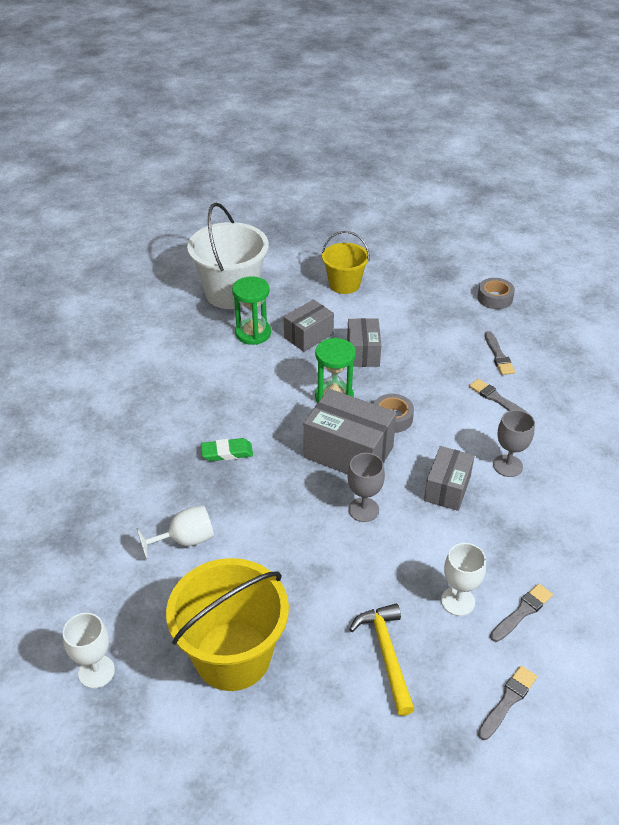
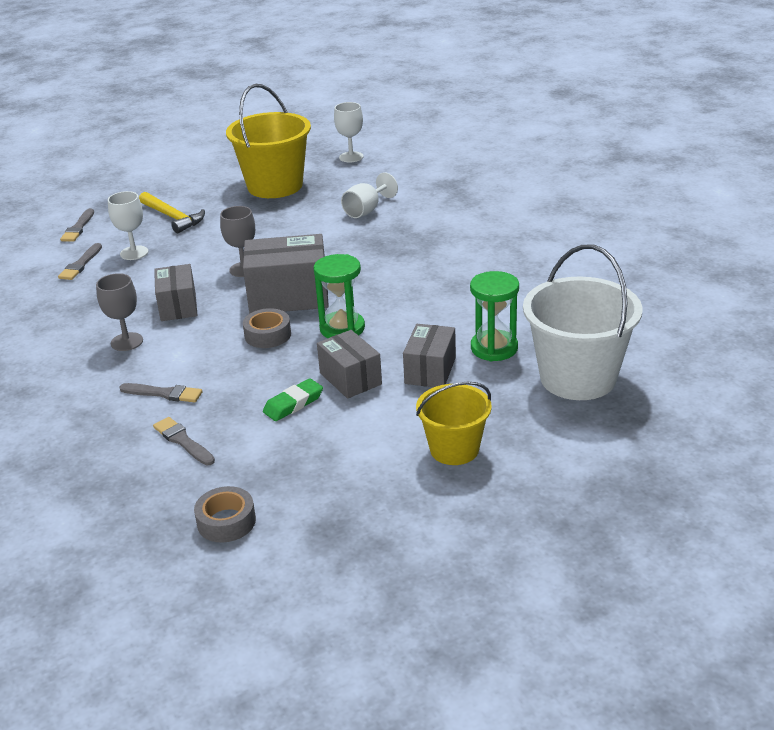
camera: 150 degrees right, 10 degrees down
(227, 452) = (396, 258): green eraser -> green eraser (293, 404)

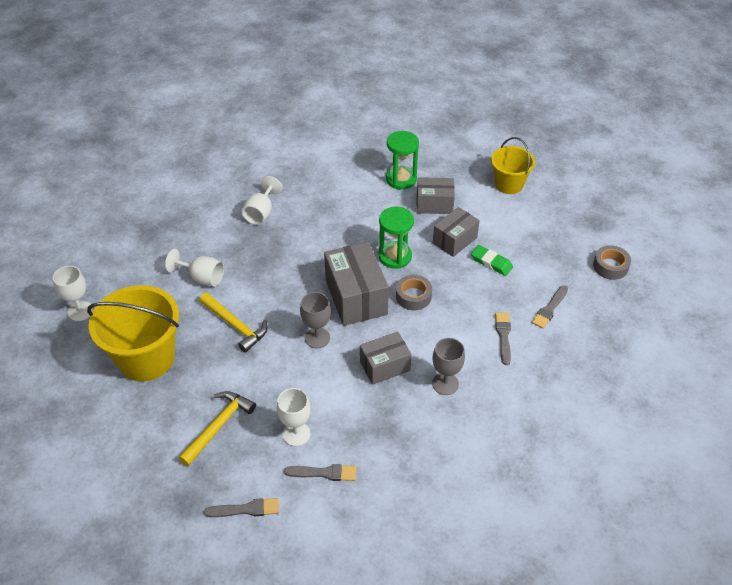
camera: 105 degrees left, 15 degrees up
(288, 227) = (235, 326): none -> yellow hammer
(457, 244) = (261, 213): none -> white goblet
(578, 378) = (423, 142): white bucket -> none

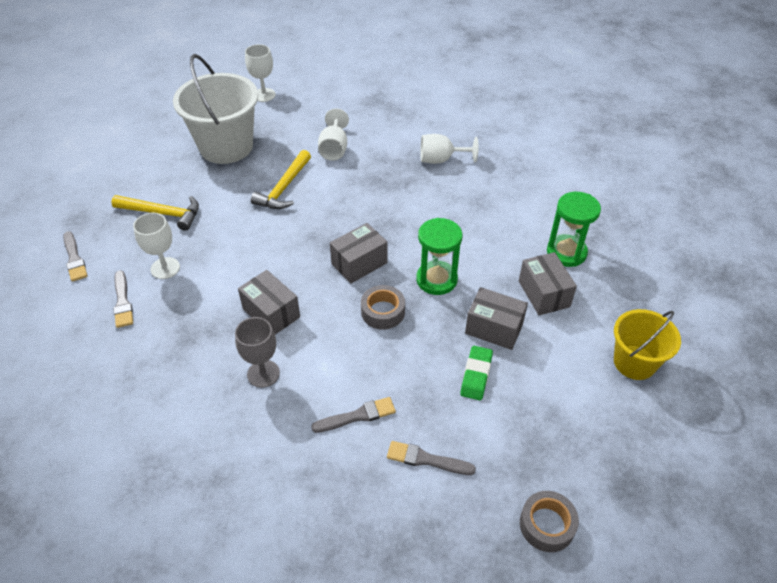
camera: 70 degrees right, 0 degrees up
(146, 358) = (226, 146): yellow bucket -> white bucket
(317, 338) = (290, 249): grey goblet -> none
(356, 297) = (359, 263): grey box -> grey box, size x0.63

